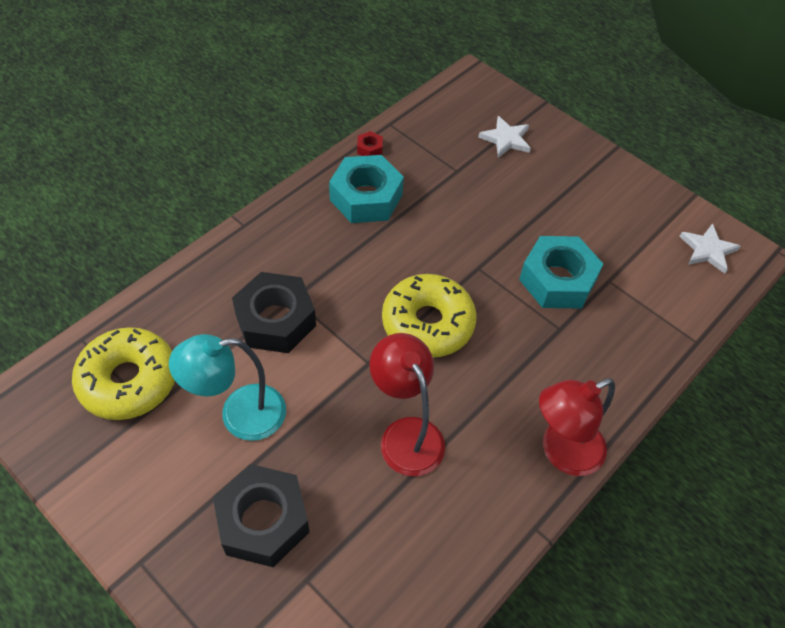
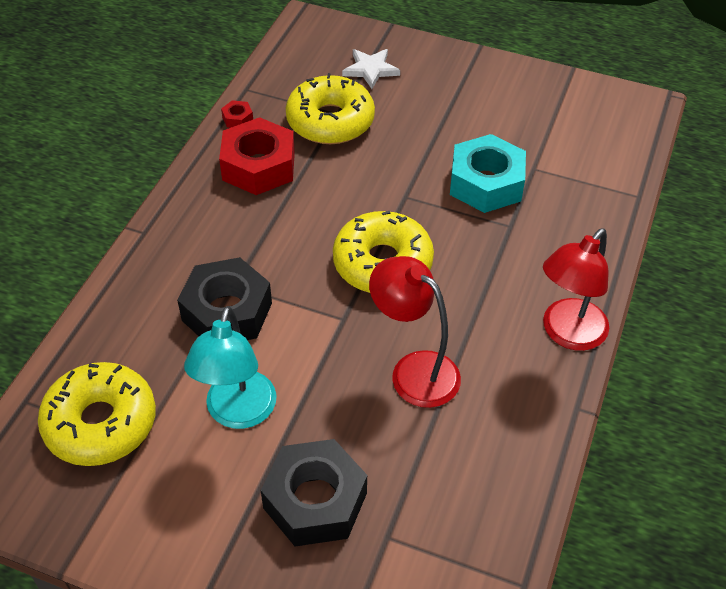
camera: 20 degrees left, 5 degrees down
(239, 415) = (238, 413): turquoise lamp -> turquoise lamp turned 45 degrees counterclockwise
(366, 197) = (258, 166): turquoise nut -> red nut
(447, 176) = (330, 121): none -> yellow donut
(707, 250) = (608, 113): white star -> none

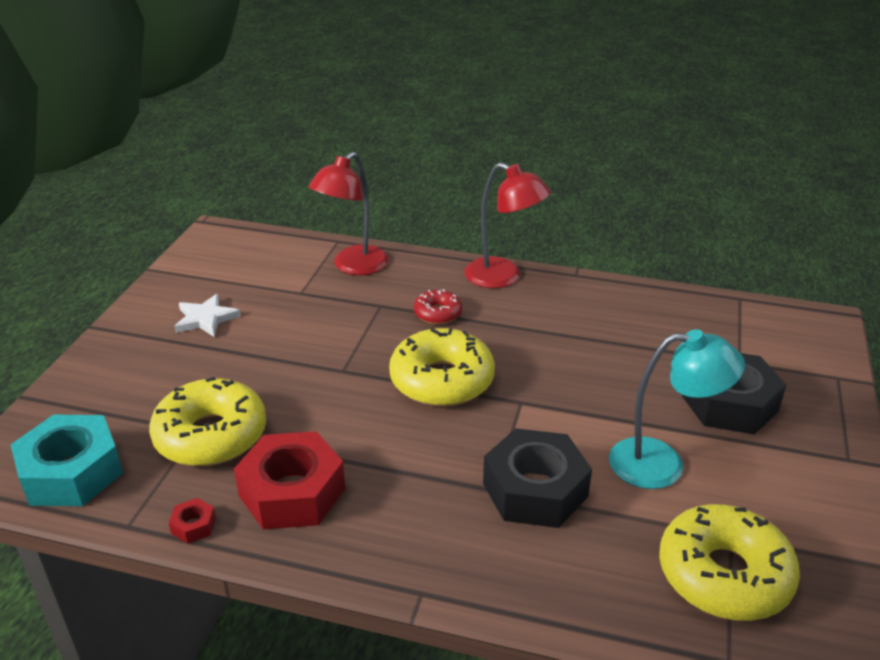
camera: 95 degrees left, 15 degrees down
(370, 70) = (115, 408): white star -> white star (206, 319)
(414, 370) = (569, 355): red lamp -> red lamp (353, 266)
(486, 183) = (322, 319): turquoise nut -> turquoise nut (72, 472)
(494, 269) = (438, 313): none -> red donut

